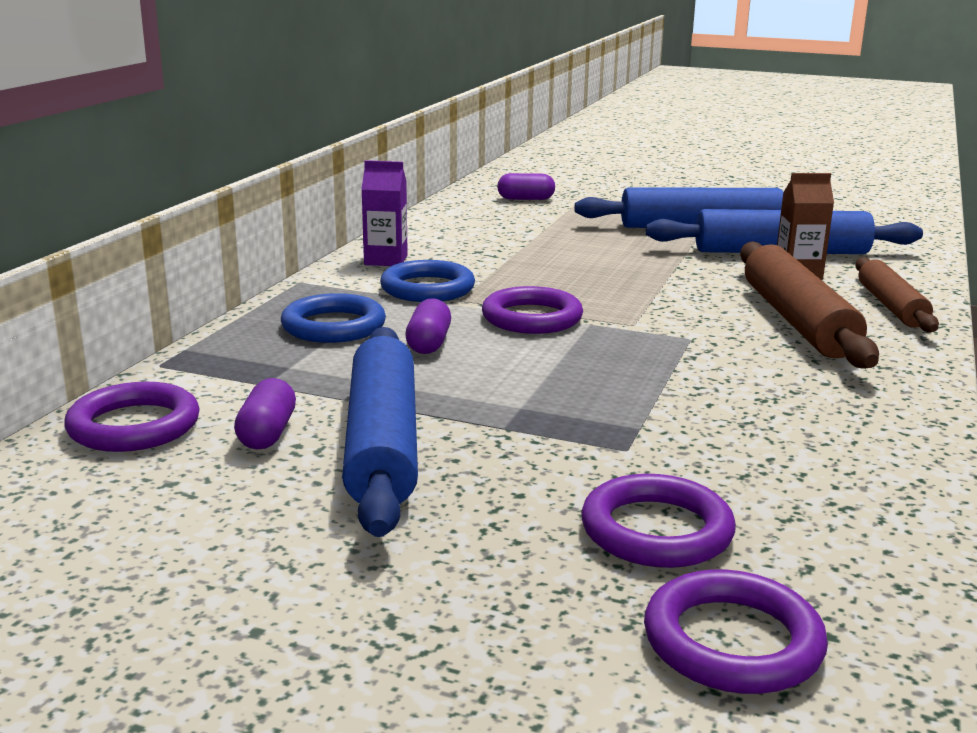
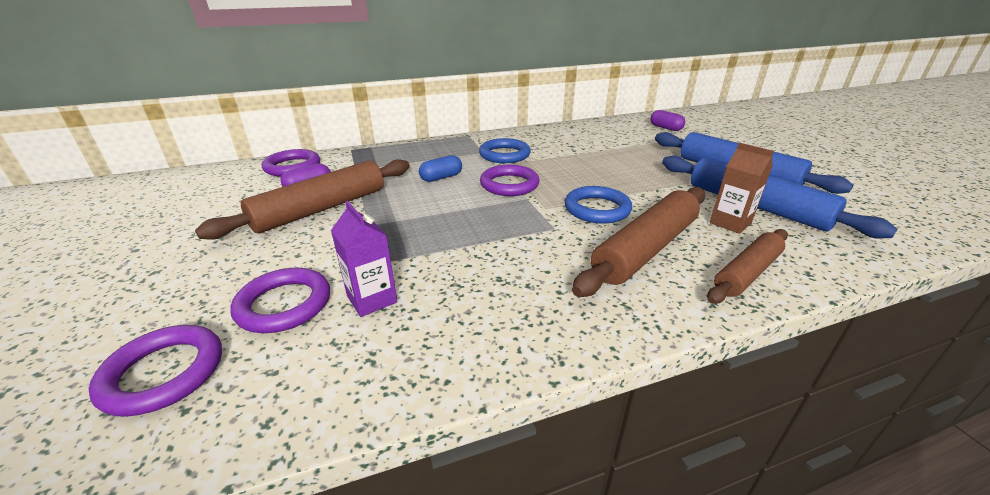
camera: 50 degrees right, 10 degrees up
(333, 326) = (431, 157): blue ring -> blue ring (597, 209)
(382, 444) = (321, 209): blue rolling pin -> brown rolling pin
(386, 260) = (522, 137): purple carton -> purple carton (372, 299)
(429, 343) = (441, 178): purple capsule -> blue capsule

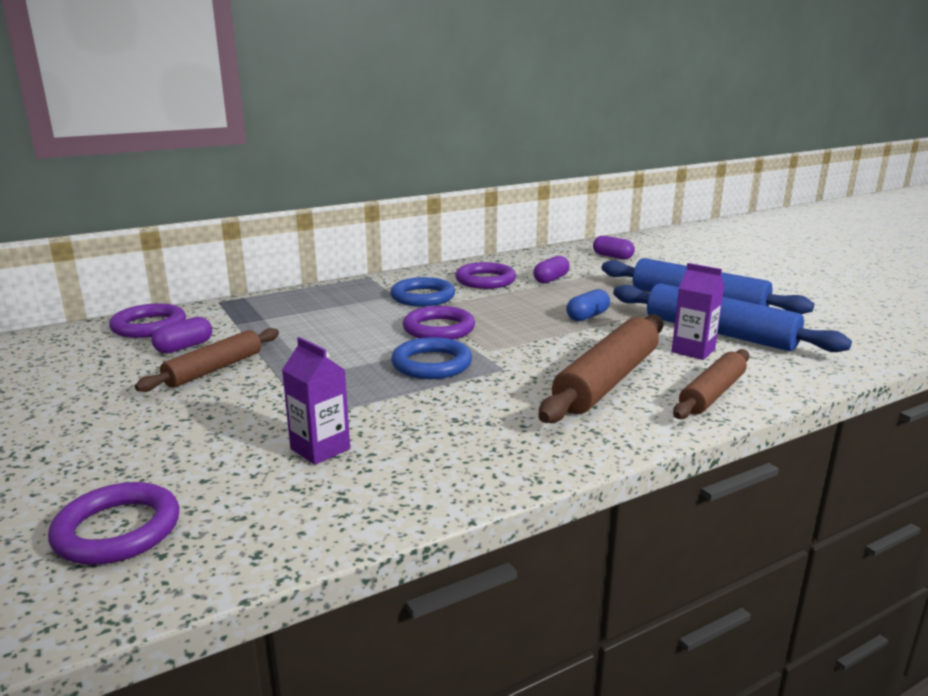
camera: 10 degrees left, 10 degrees down
(284, 304) = (220, 462): purple ring -> purple ring (485, 280)
(321, 209) = (214, 369): brown rolling pin -> brown rolling pin, size x0.63
(441, 178) = (352, 326): blue capsule -> blue capsule (587, 316)
(597, 209) = (547, 347): blue ring -> blue ring (431, 364)
(611, 145) = (551, 279): none -> purple capsule
(730, 223) = (693, 351): brown carton -> purple carton

